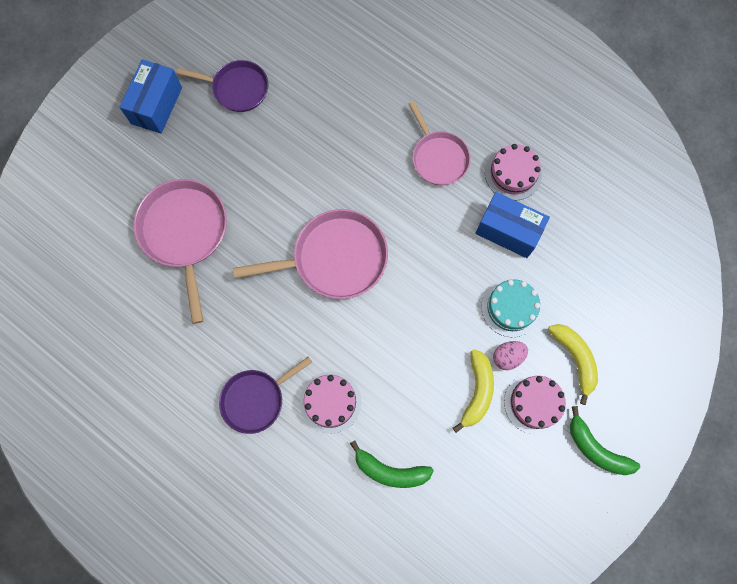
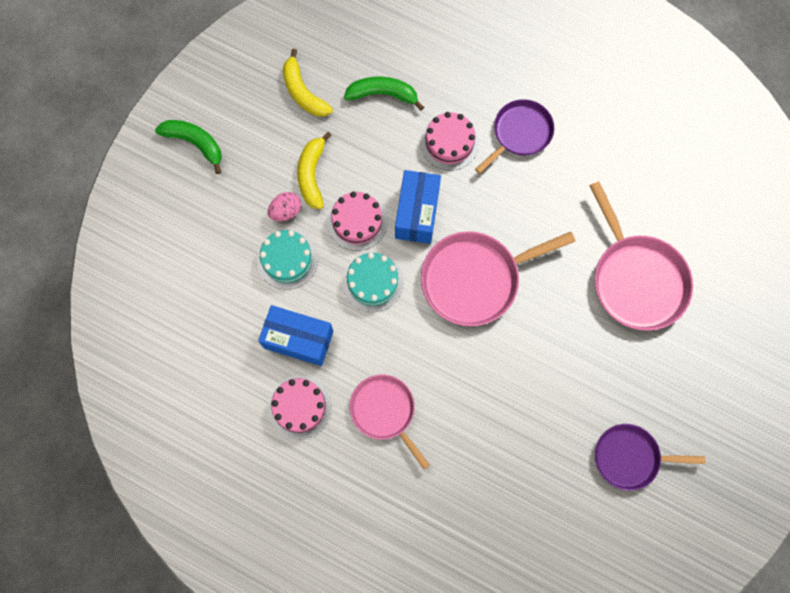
camera: 170 degrees right, 0 degrees up
(156, 105) = (715, 419): blue box -> blue box (417, 213)
(431, 272) = (372, 282): none -> turquoise cake
(534, 403) = (255, 173): pink cake -> pink cake (357, 221)
(574, 359) = (219, 220): yellow banana -> yellow banana (303, 92)

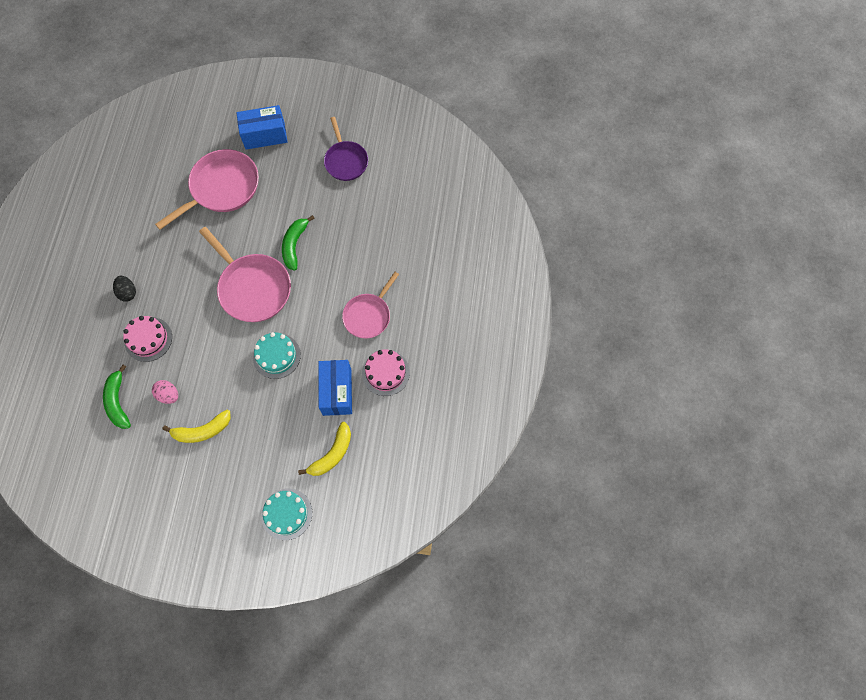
camera: 110 degrees left, 5 degrees down
(195, 143) = (199, 535): green banana -> green banana (295, 245)
(286, 211) = (239, 439): pink egg -> pink egg (168, 395)
(287, 259) = (278, 423): turquoise cake -> turquoise cake (286, 514)
(303, 92) = (131, 465): yellow banana -> yellow banana (332, 454)
(357, 221) = (232, 383): pink cake -> none
(417, 213) = (213, 343): blue box -> blue box (265, 135)
(520, 133) = (128, 292): purple pan -> black egg

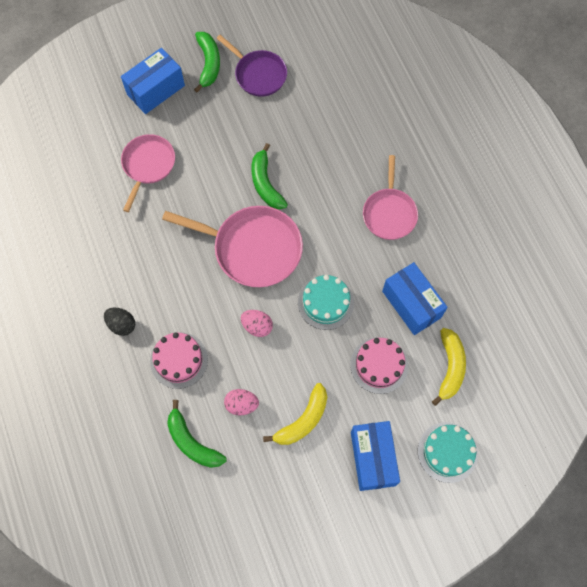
camera: 30 degrees left, 0 degrees up
(217, 345) = (257, 326): none -> pink egg
(222, 188) = (148, 165): pink pan -> pink pan, size x0.64
(231, 486) = (372, 458): none -> blue box
(315, 135) = (208, 64): none -> green banana
(385, 373) = (445, 259): pink cake -> pink cake (379, 365)

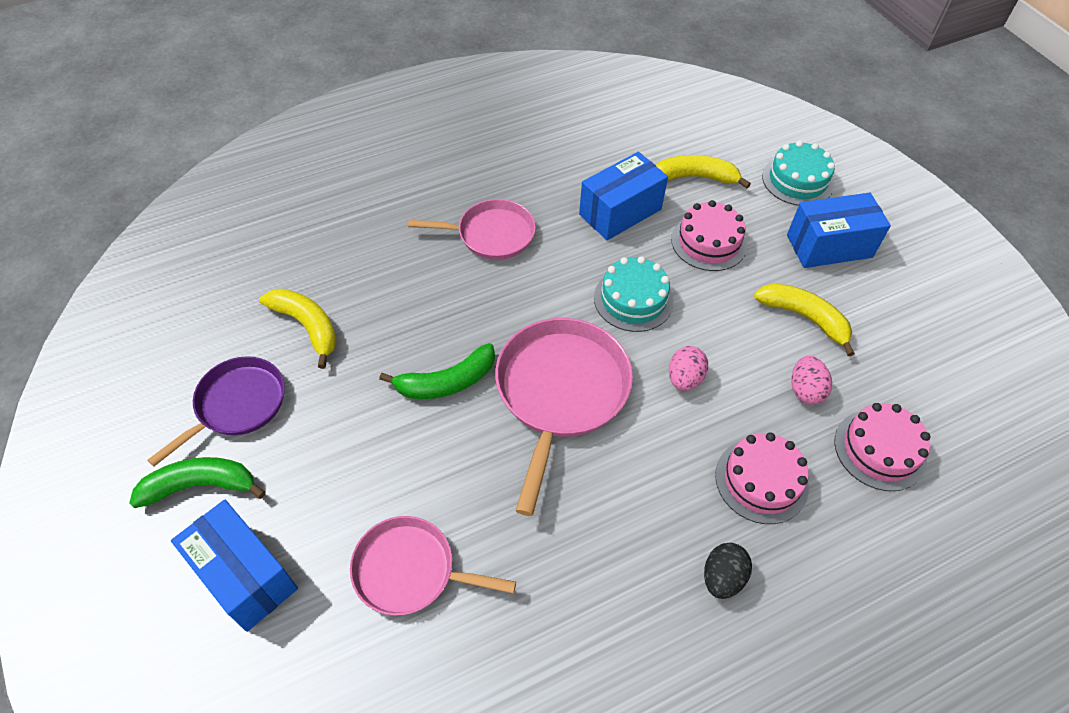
camera: 95 degrees left, 15 degrees down
(192, 442) = (880, 449): green banana -> pink cake
(313, 105) = (307, 326): none -> yellow banana

